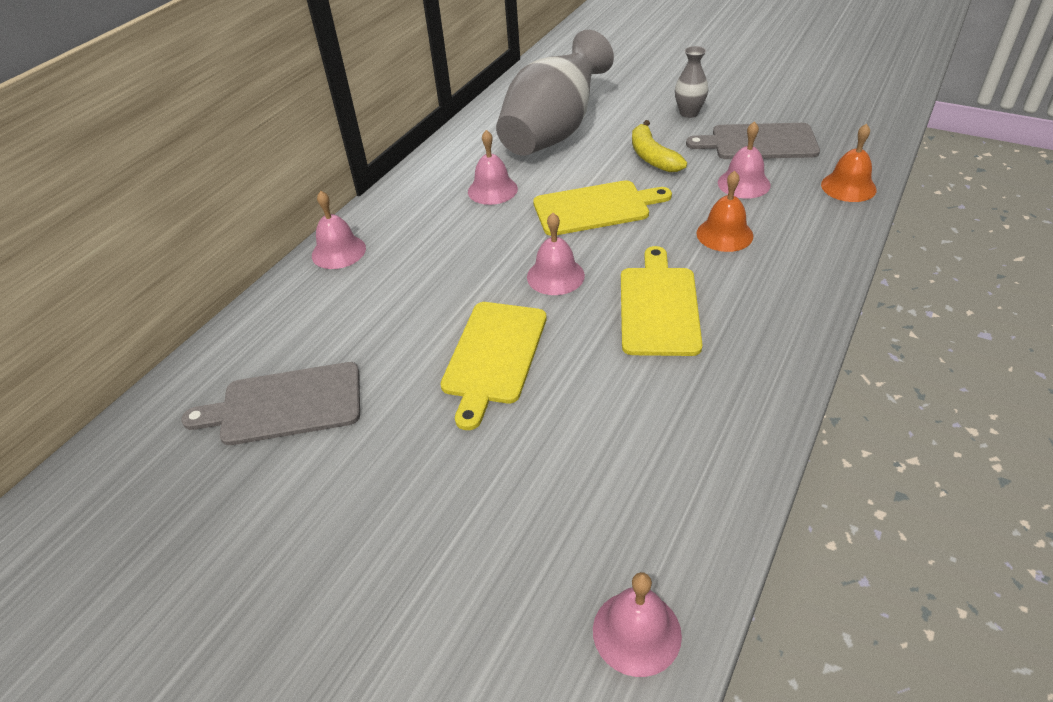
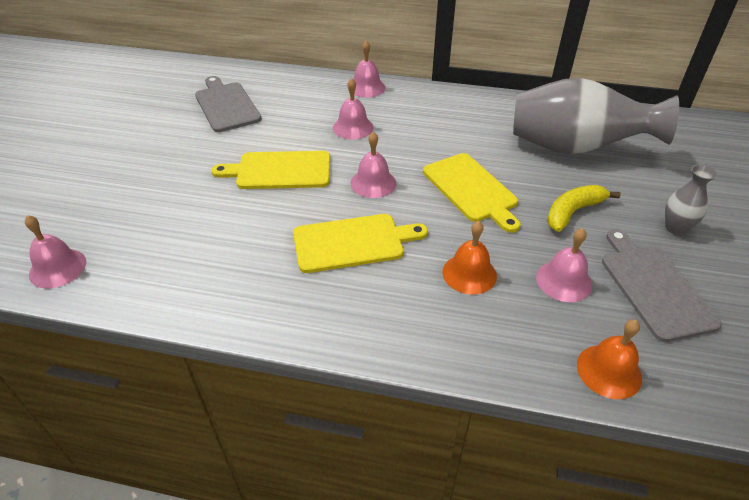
camera: 70 degrees right, 0 degrees up
(492, 190) = (469, 133): pink bell -> pink bell (353, 127)

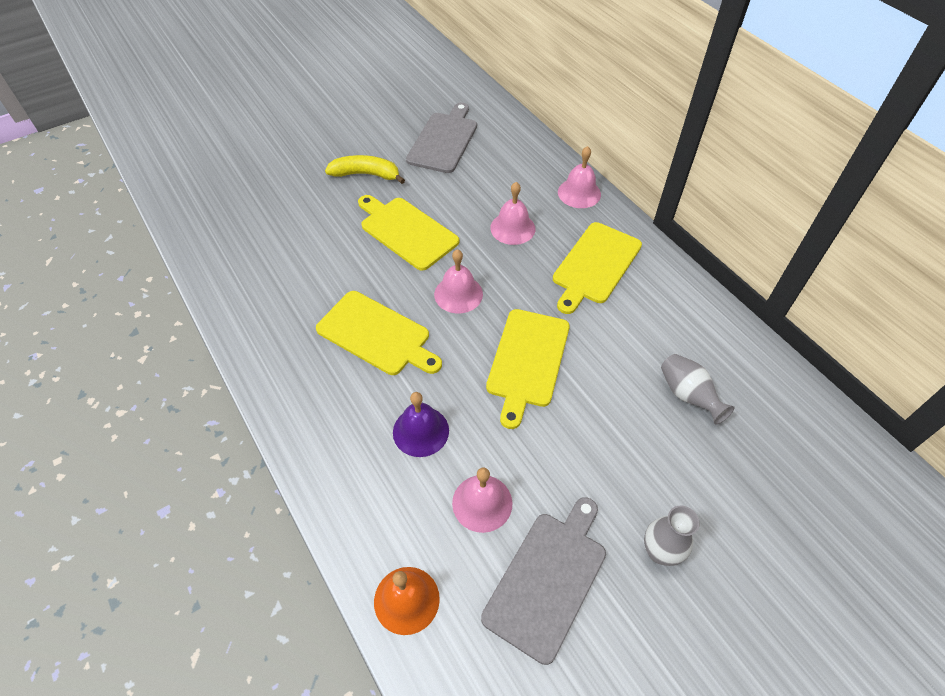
camera: 45 degrees right, 10 degrees up
(57, 268) = (196, 212): pink bell -> none
(432, 118) = (595, 265): none -> yellow cutting board
(469, 273) = (421, 431): orange bell -> purple bell
(573, 212) = (584, 454): yellow banana -> yellow banana (366, 174)
(575, 148) = (688, 395): grey vase -> grey vase, size x0.43

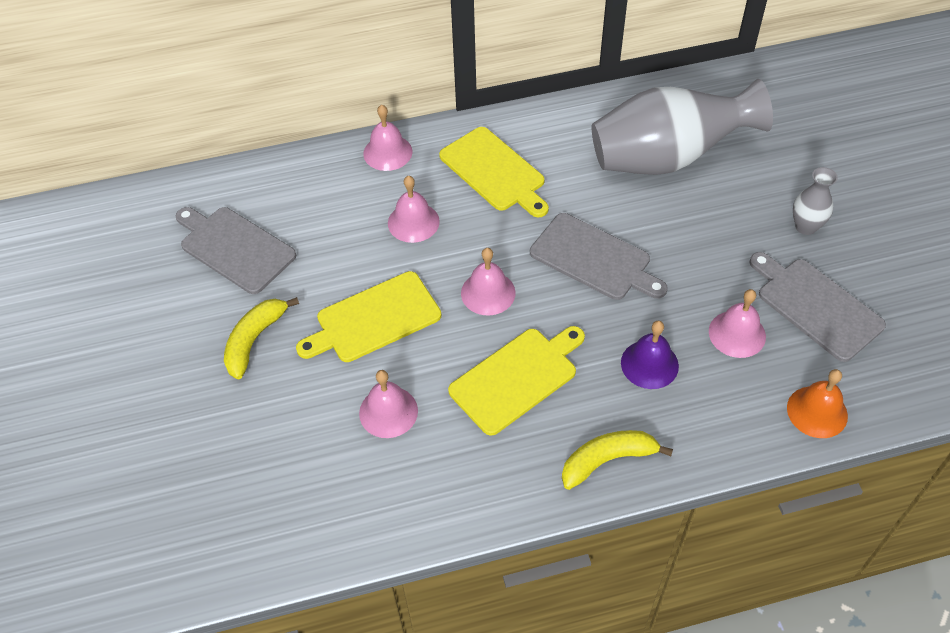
camera: 70 degrees left, 0 degrees up
(309, 419) = (607, 460): none -> yellow banana
(323, 263) = (388, 412): none -> pink bell
(527, 361) = (594, 259): yellow cutting board -> grey cutting board
(688, 395) = (667, 158): grey vase -> grey vase, size x2.34

